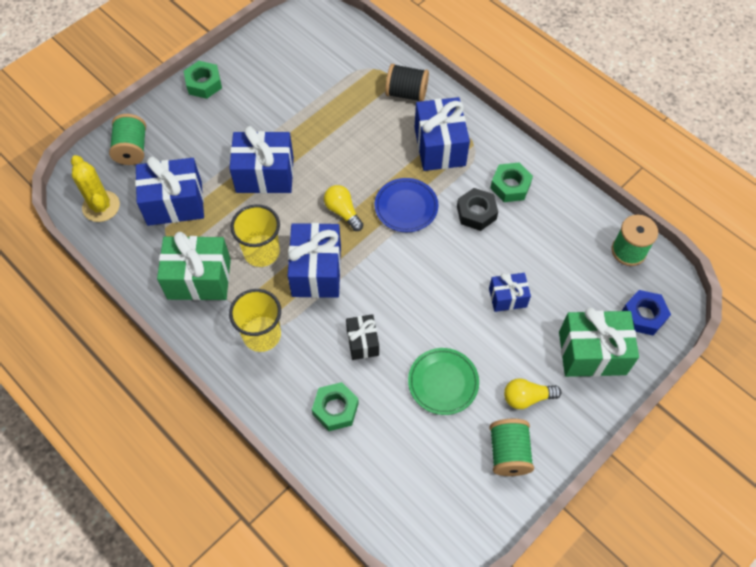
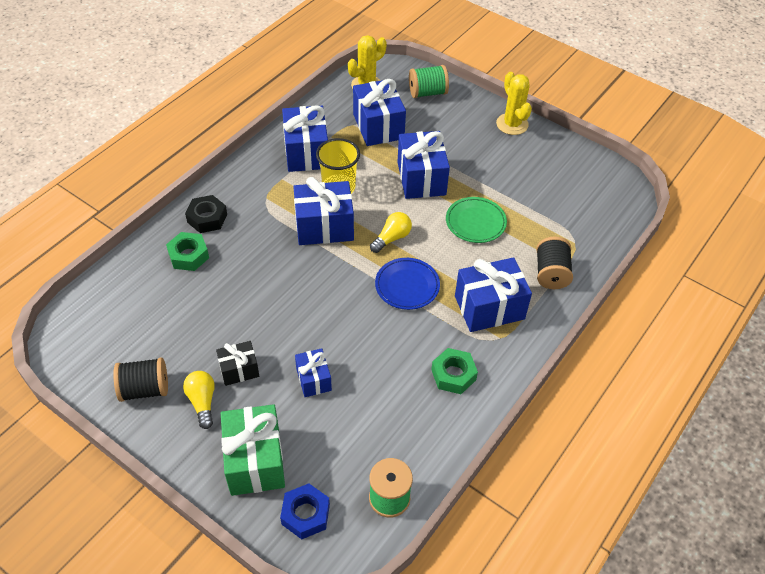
camera: 80 degrees right, 10 degrees down
(199, 279) = (306, 152): green gift -> blue gift
(204, 84) = (512, 124): green nut -> yellow cactus
(262, 335) = (256, 199): yellow cup -> none
(362, 342) = (254, 267): black gift -> black gift (239, 370)
(443, 382) = (216, 331): green plate -> green plate (475, 222)
(476, 213) = (412, 346): black nut -> black nut (207, 218)
(508, 453) = (145, 389): green spool -> black spool

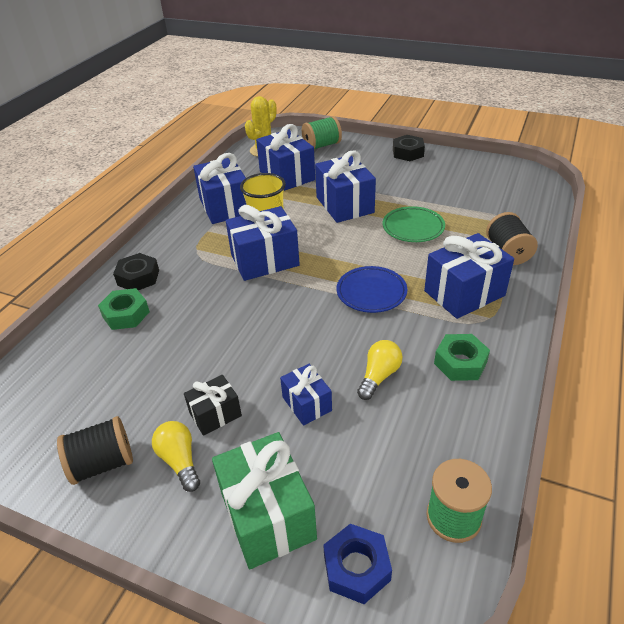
camera: 10 degrees left, 10 degrees down
(392, 238) = (337, 256): yellow light bulb -> yellow light bulb (379, 376)
(512, 124) = (408, 153): yellow cactus -> black nut

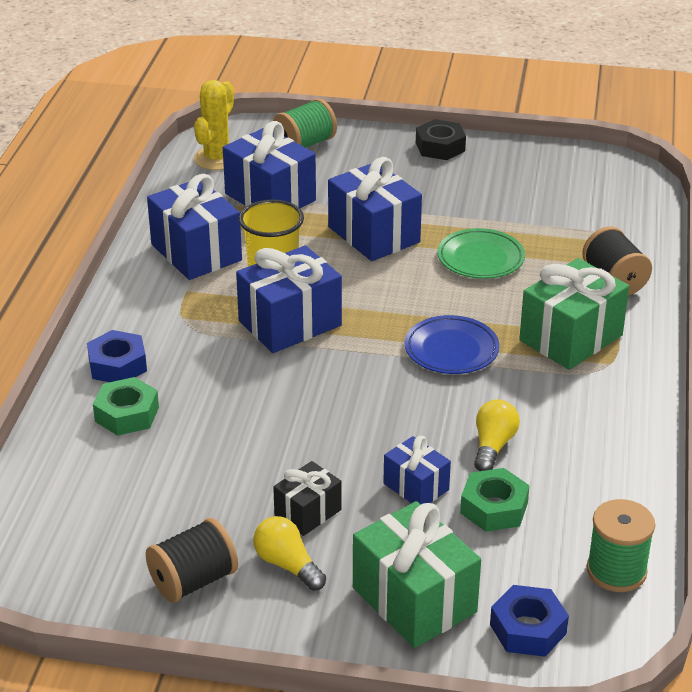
camera: 15 degrees left, 5 degrees down
(138, 277) = (117, 365): black nut -> blue nut
(460, 362) = (586, 419): green nut -> green nut (494, 508)
(464, 293) = (571, 338): blue gift -> green gift

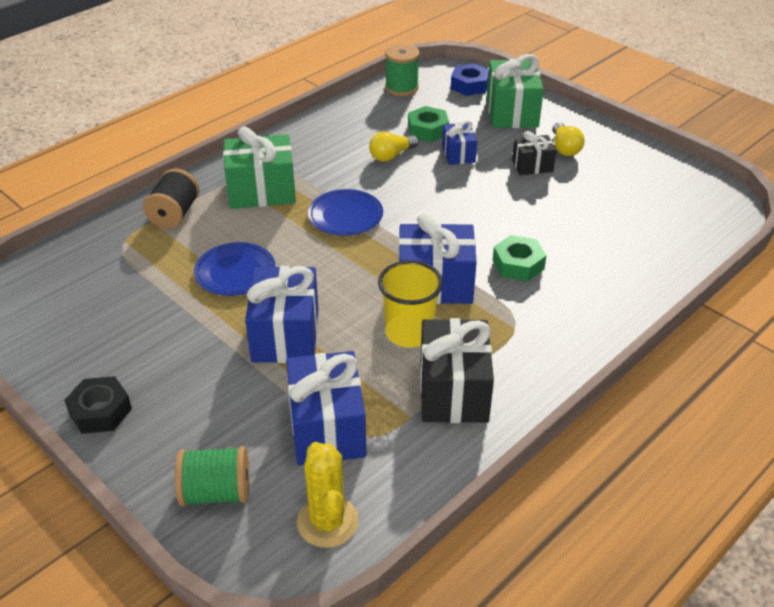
camera: 145 degrees left, 5 degrees up
(117, 365) = (594, 307): blue nut -> none
(127, 414) = (608, 266): green nut -> green nut (518, 264)
(193, 581) = (623, 160): black spool -> none
(196, 252) = (453, 391): blue gift -> black gift
(217, 158) = (327, 522): yellow cactus -> yellow cactus turned 75 degrees counterclockwise
(480, 258) = (235, 273): green plate -> blue plate

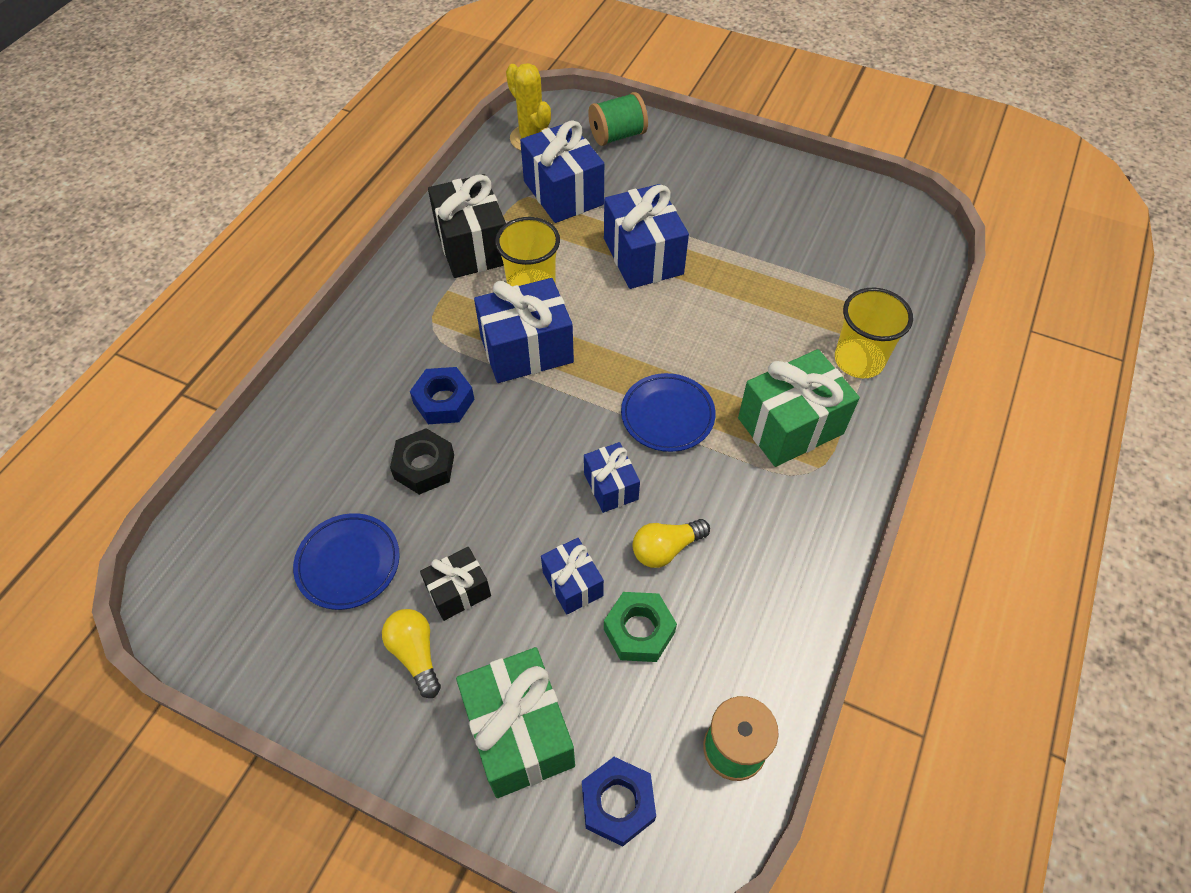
camera: 160 degrees right, 15 degrees up
(100, 411) = (743, 161): black nut -> black nut (424, 466)
(174, 214) = (858, 360): black spool -> yellow cup
(235, 273) = (735, 306): blue plate -> blue plate (348, 563)
(391, 155) = (666, 549): yellow light bulb -> yellow light bulb turned 150 degrees counterclockwise
(410, 189) = (611, 486): none -> blue gift
(518, 264) = (444, 401): green nut -> blue nut

